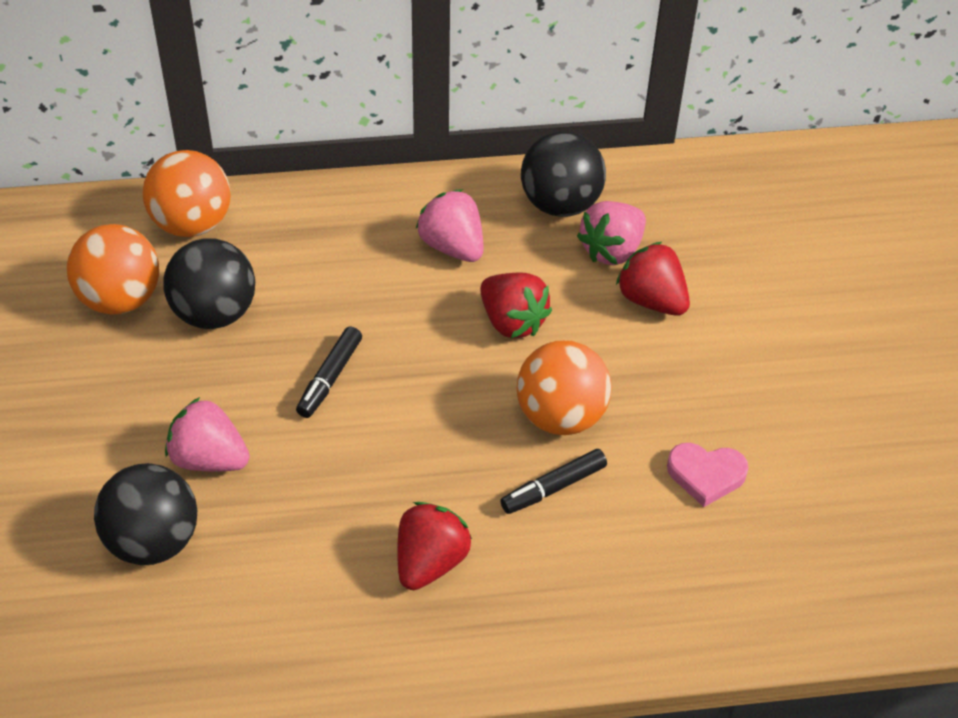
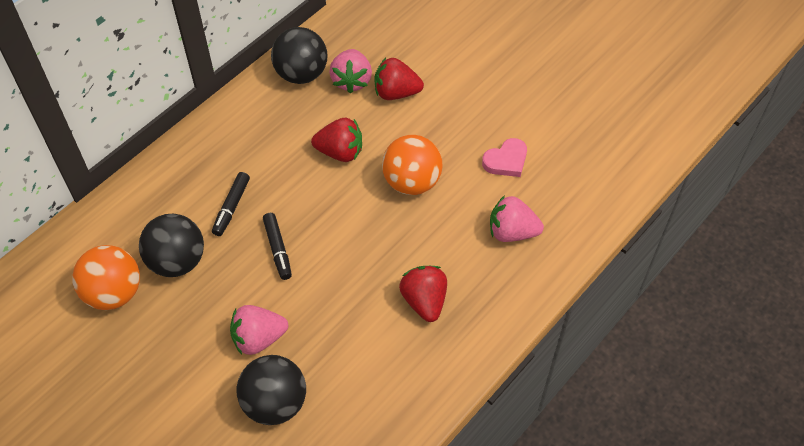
camera: 40 degrees left, 5 degrees up
(192, 223) = (110, 222): orange ball -> none
(452, 245) = (269, 134): pink strawberry -> pink strawberry (512, 232)
(553, 487) = (444, 220): black marker -> black marker (231, 207)

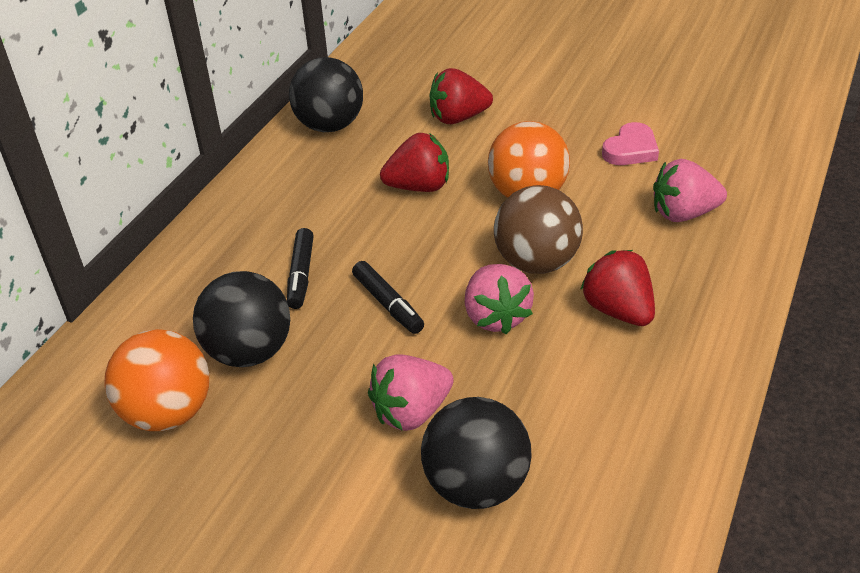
camera: 15 degrees left, 15 degrees down
(351, 80) = (397, 119): pink strawberry -> pink strawberry (496, 317)
(390, 244) = (536, 263): none -> brown ball

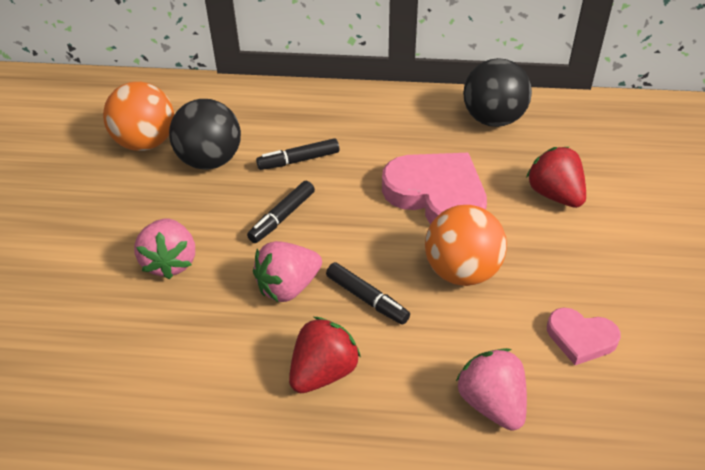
camera: 70 degrees right, 5 degrees up
(411, 412) = (170, 262): pink strawberry -> pink strawberry turned 135 degrees counterclockwise
(419, 187) = (437, 196): red strawberry -> pink heart
(476, 485) = (105, 317): black ball -> none
(536, 263) = (367, 299): brown ball -> black marker

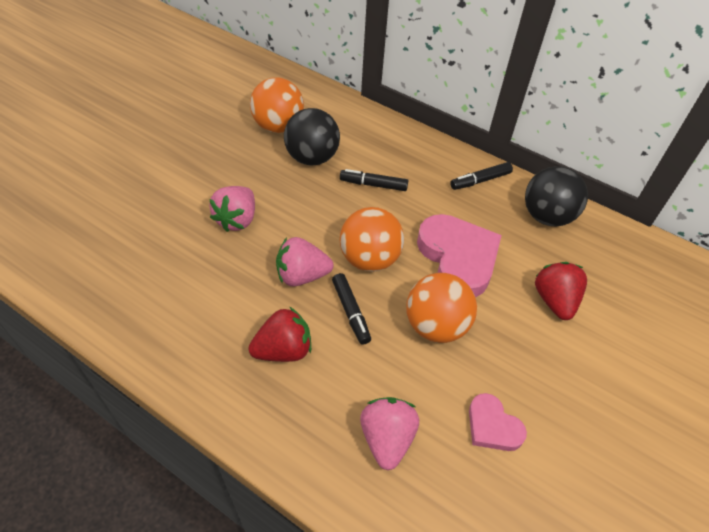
camera: 25 degrees right, 5 degrees up
(282, 217) = (333, 222): black marker -> black marker (480, 180)
(348, 237) = (369, 259): none -> orange ball

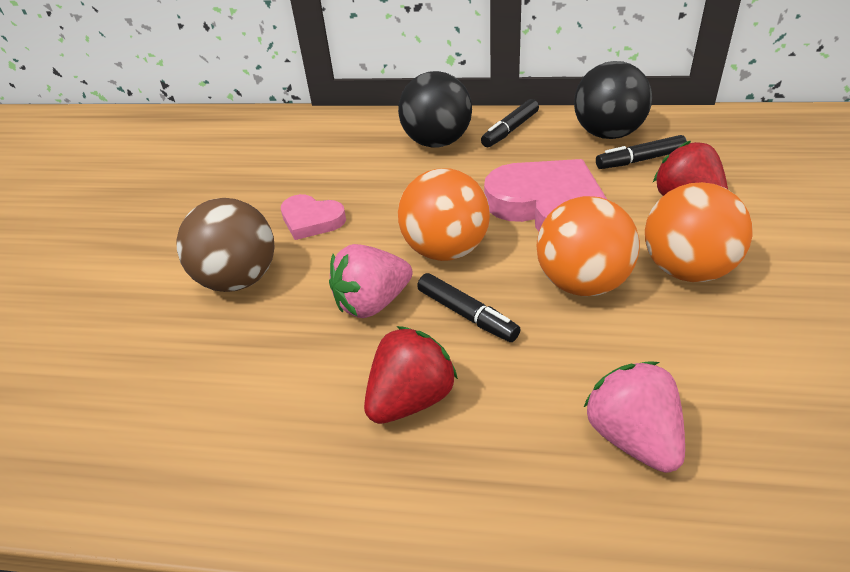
camera: 20 degrees left, 10 degrees down
(237, 220) = (238, 279): pink strawberry -> brown ball
(278, 126) = (229, 166): orange ball -> orange ball (687, 269)
(312, 158) = (295, 180): black ball -> black ball (437, 142)
(373, 185) = (392, 178): black marker -> black marker (640, 160)
(492, 426) = (742, 357): pink heart -> pink heart (311, 220)

